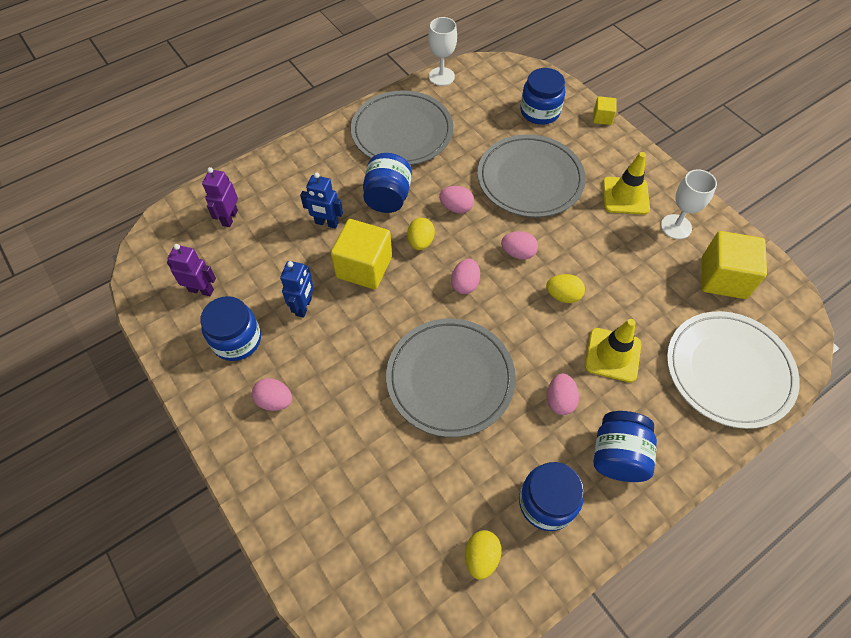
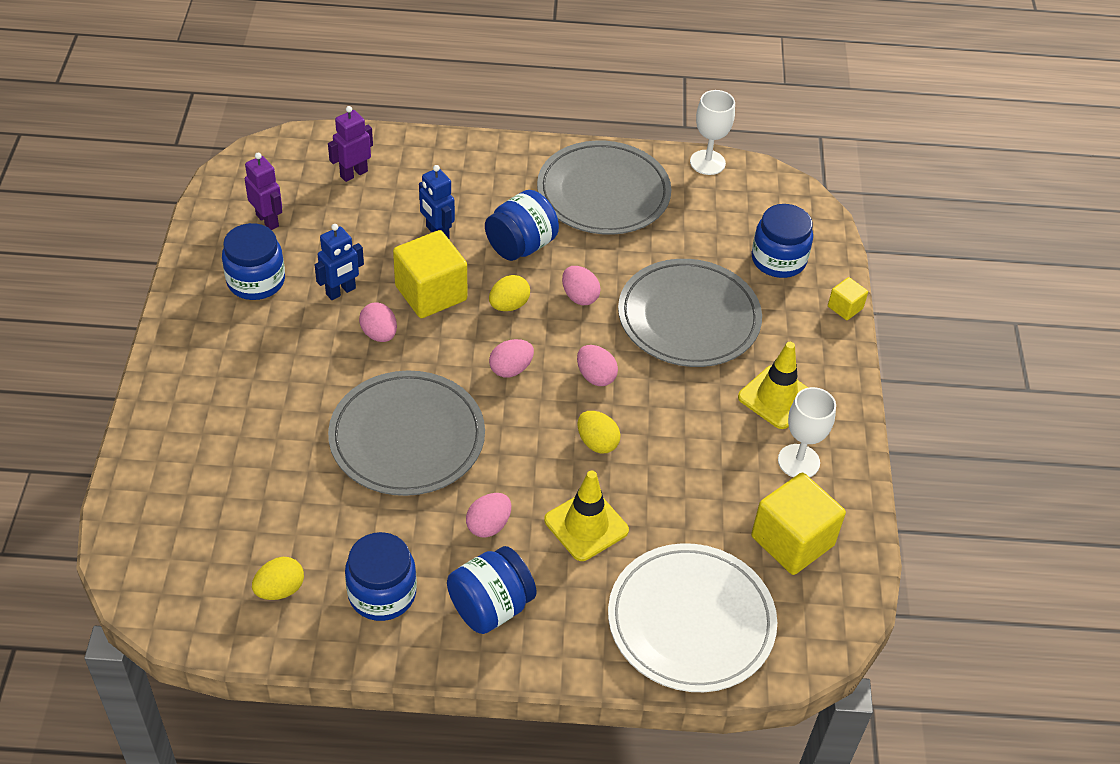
camera: 35 degrees right, 10 degrees down
(275, 401) = (238, 351): pink egg -> pink egg (379, 334)

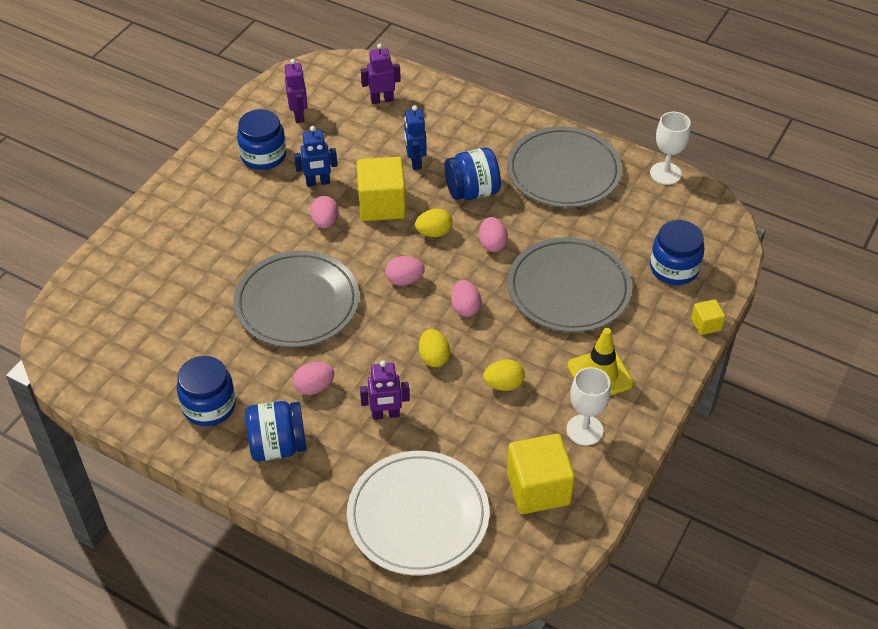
camera: 30 degrees right, 0 degrees up
(280, 589) = (143, 376): yellow egg -> yellow egg (503, 384)
(586, 525) = (385, 415): yellow traffic cone -> purple robot

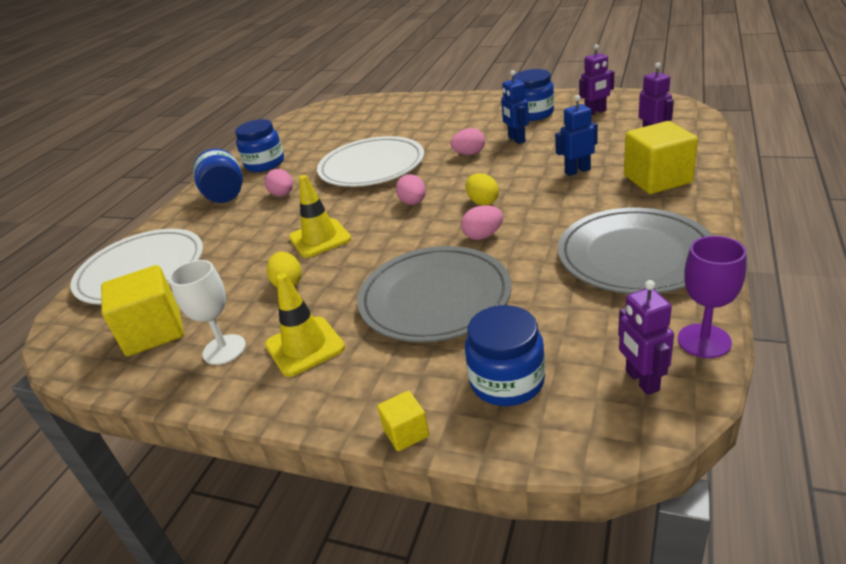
camera: 85 degrees right, 15 degrees down
(297, 303) = (371, 166): grey plate -> white plate
(382, 205) = (506, 170): yellow cube -> yellow cube (657, 179)
(385, 415) = (253, 231): purple robot -> purple robot (641, 381)
(434, 357) = (320, 238): yellow egg -> yellow traffic cone
(465, 308) = (386, 240): pink egg -> none
(472, 191) = (556, 208): blue jar -> none
(665, 173) = (704, 341): white goblet -> purple goblet

